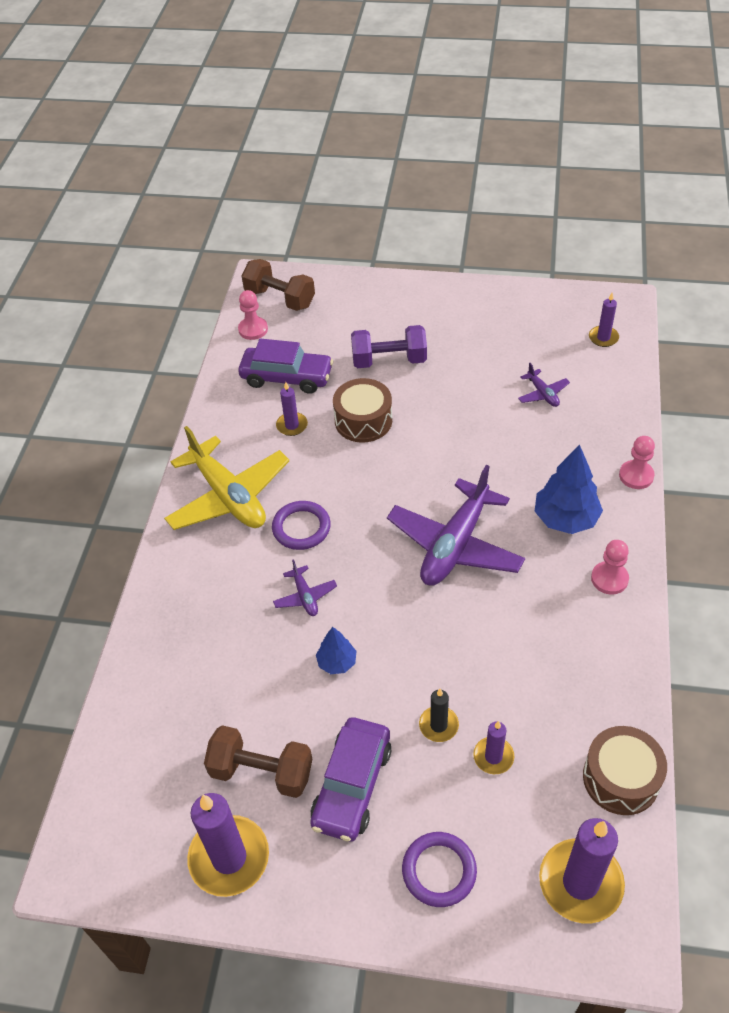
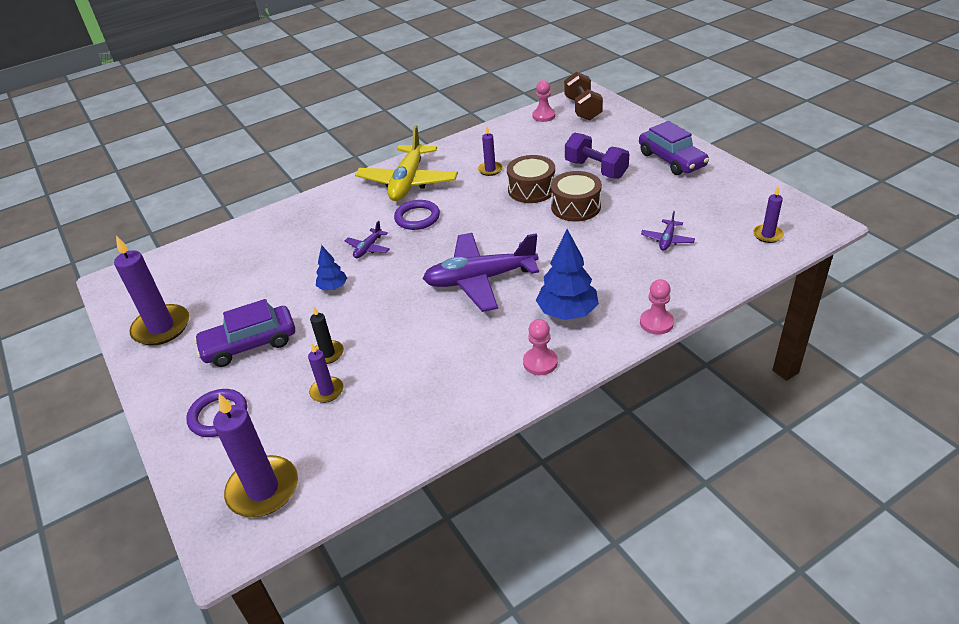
camera: 50 degrees right, 10 degrees down
(261, 772) = (228, 305): brown dumbbell -> none
(287, 377) = (524, 146): purple car -> purple car (671, 160)
(621, 778) = (368, 464): brown drum -> brown drum (575, 207)

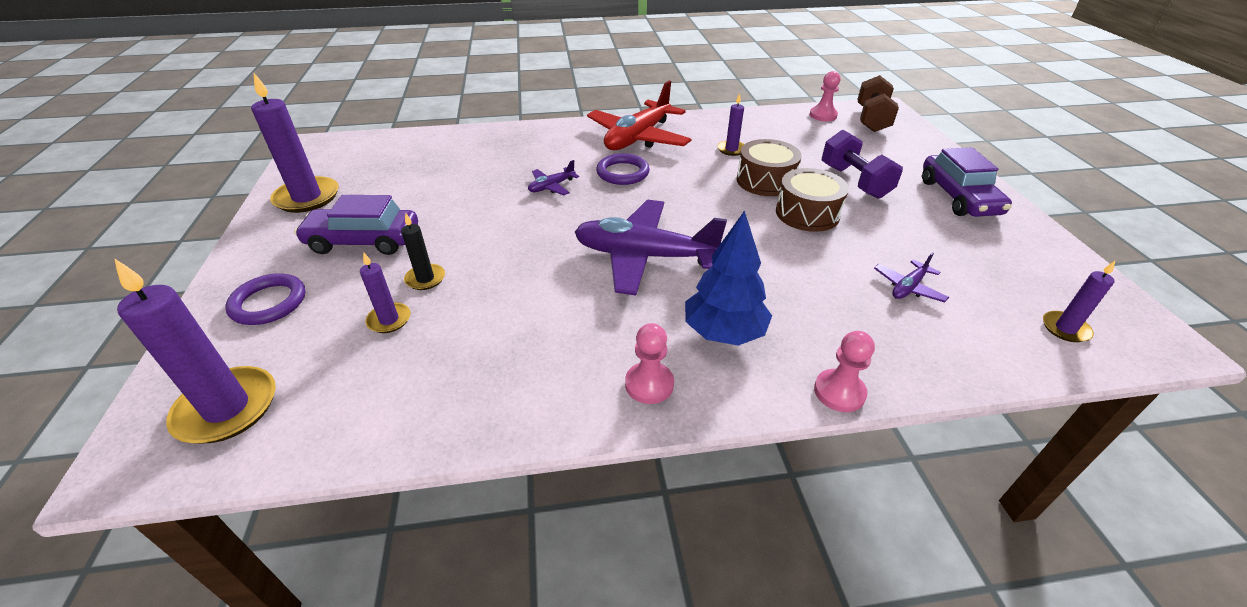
camera: 20 degrees right, 0 degrees up
(333, 287) = (487, 213): blue tree -> none
(408, 182) = (638, 138): yellow plane -> red plane

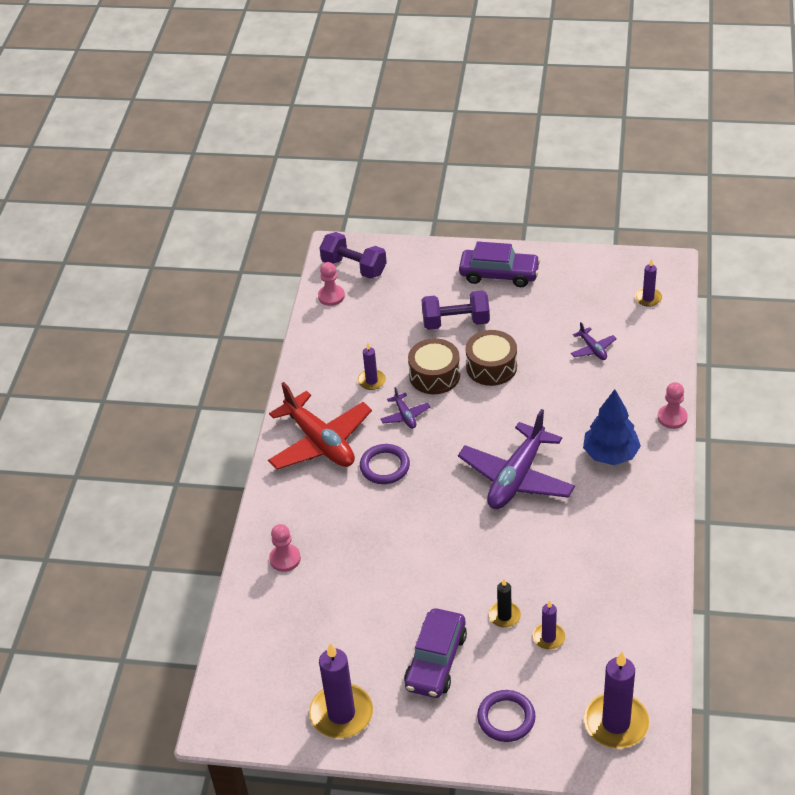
camera: 70 degrees left, 5 degrees up
(551, 187) = (391, 521): purple plane -> purple plane (405, 416)
(649, 384) = (646, 502): pink pawn -> pink pawn (285, 559)
(871, 119) = (354, 267): brown dumbbell -> purple dumbbell

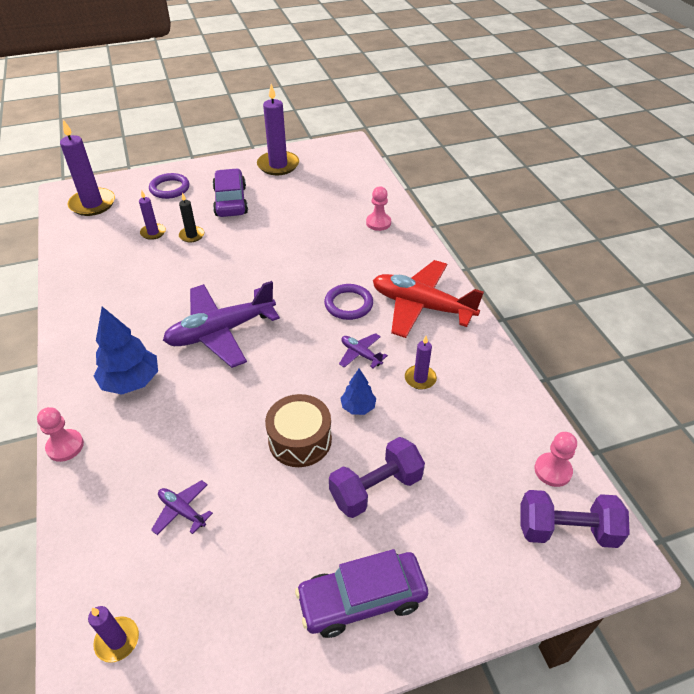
camera: 150 degrees right, 0 degrees up
(434, 375) = (358, 407): brown drum -> blue tree
(516, 477) = (221, 332): purple plane -> purple plane turned 120 degrees counterclockwise

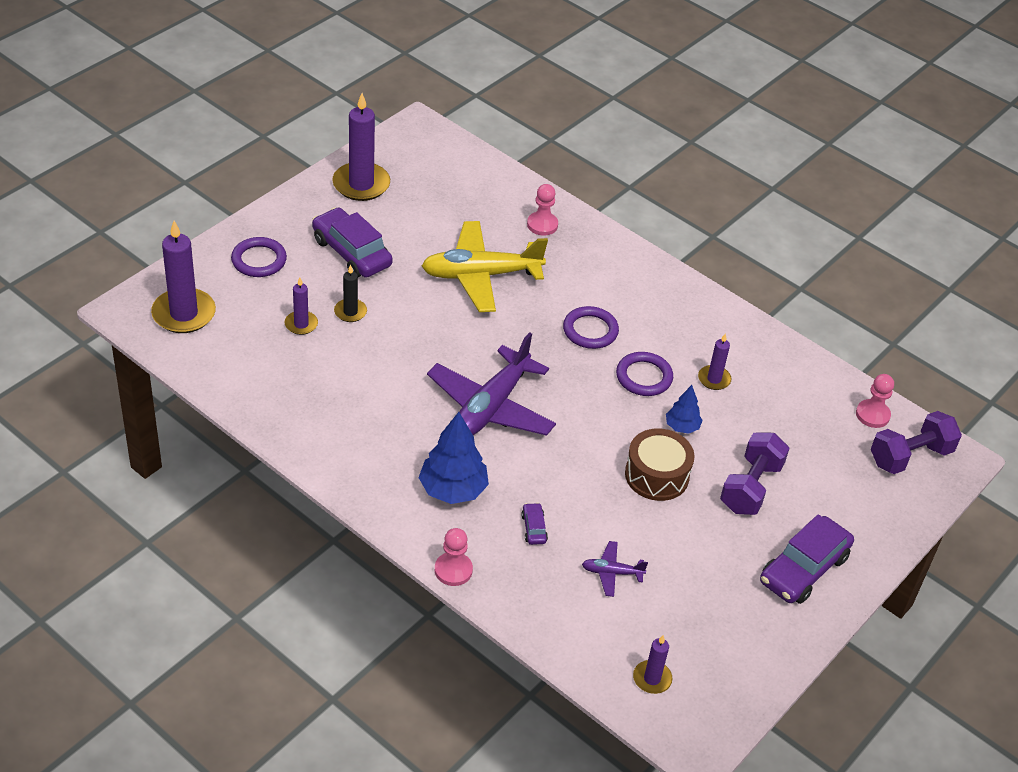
camera: 35 degrees left, 0 degrees up
(159, 440) = (534, 528): none -> purple car
(303, 241) = (481, 275): none -> yellow plane
(361, 354) = (644, 377): purple plane -> purple ring
(422, 306) = (661, 306): red plane -> none

